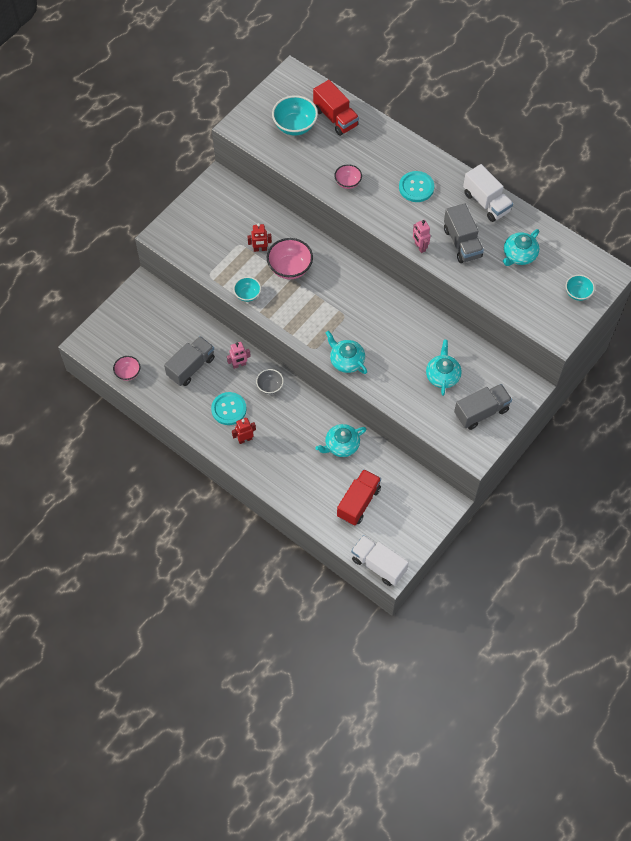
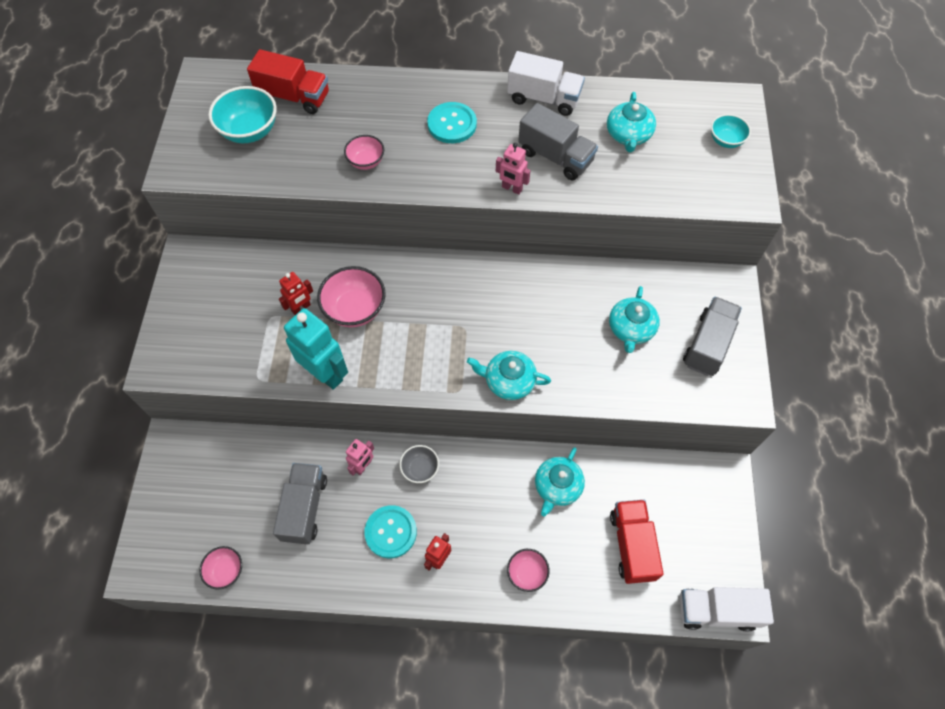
camera: 35 degrees left, 0 degrees up
(247, 294) = (325, 374): turquoise bowl -> turquoise robot
(287, 478) = (527, 573): none -> pink bowl
(442, 375) = (631, 329): turquoise teapot -> turquoise teapot turned 135 degrees counterclockwise

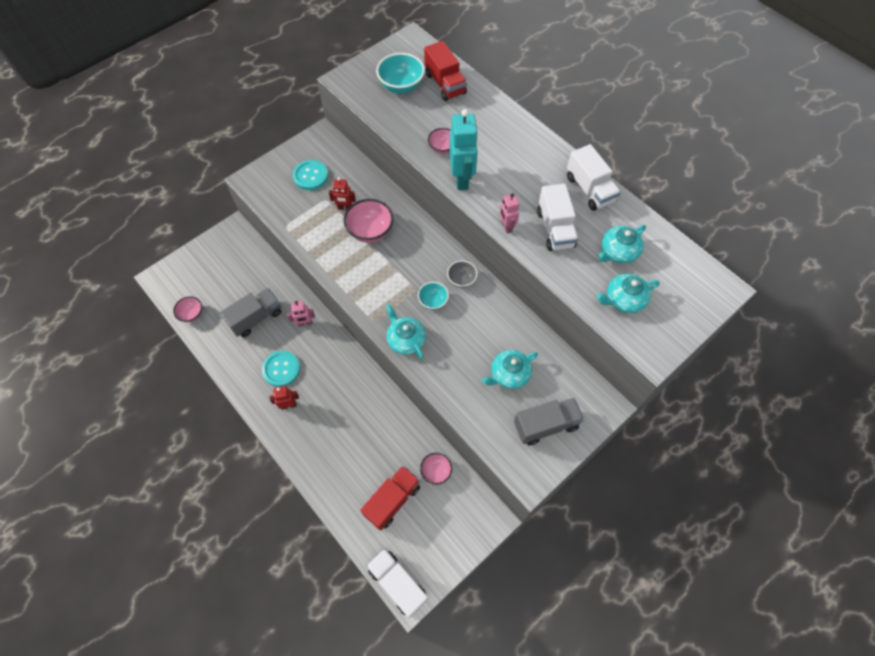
camera: 45 degrees right, 0 degrees up
(325, 374) = (319, 252): turquoise robot -> turquoise robot (462, 179)
(420, 469) = (330, 351): grey bowl -> grey bowl (461, 280)
(452, 124) = (515, 163): turquoise button -> turquoise button (310, 176)
(527, 573) = (322, 457): pink bowl -> pink bowl (436, 471)
(555, 157) = (555, 229): grey truck -> white truck
(557, 486) = (389, 429): turquoise teapot -> turquoise teapot (624, 299)
(725, 141) = (681, 306): turquoise bowl -> turquoise bowl (433, 301)

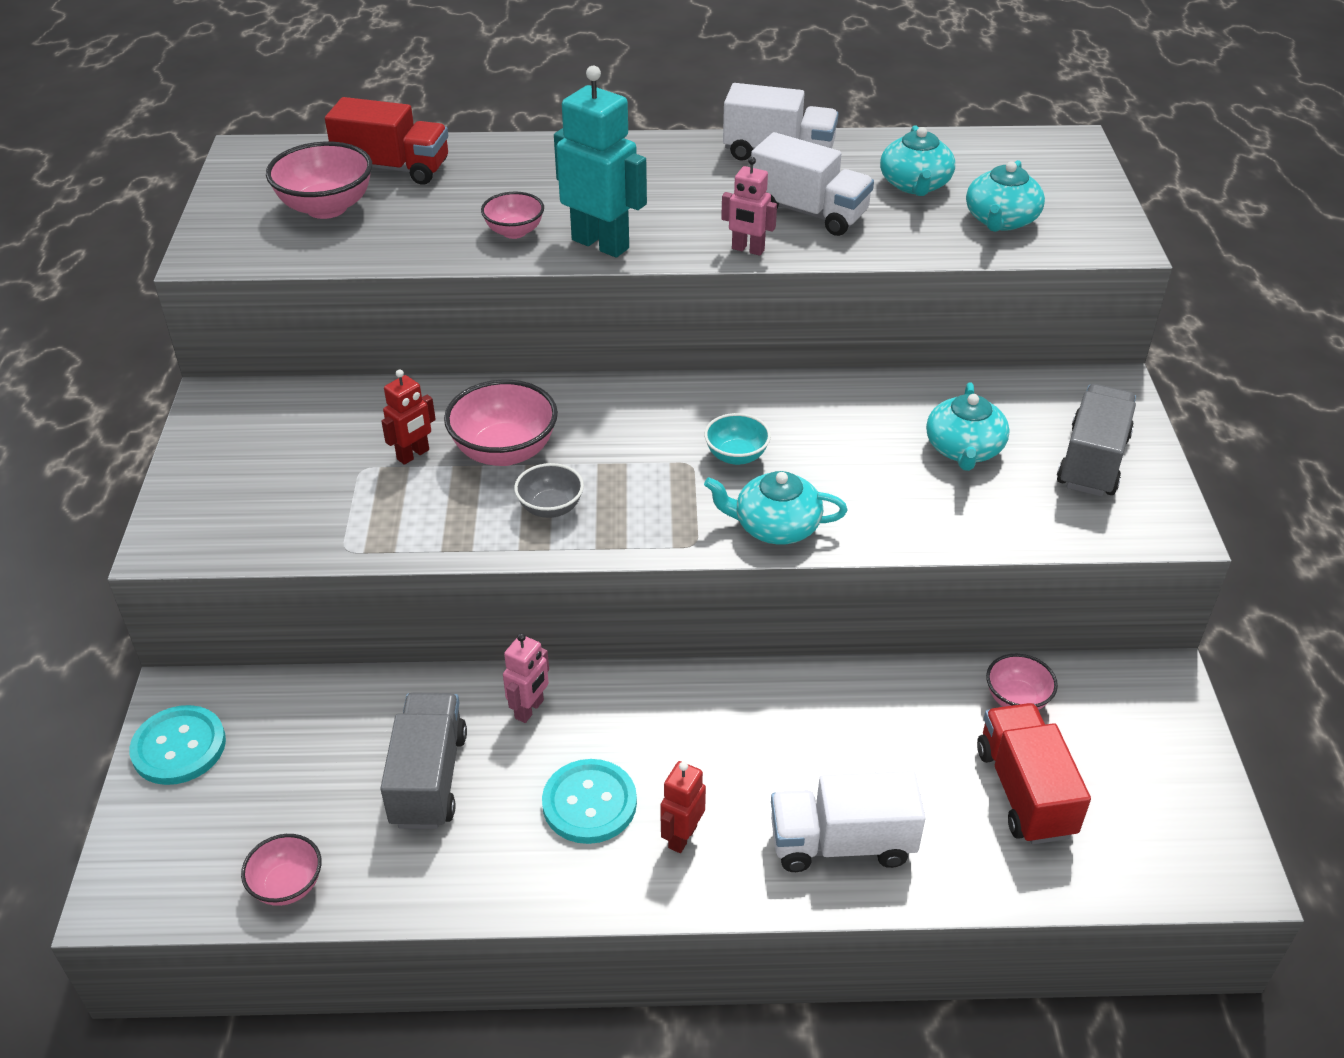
camera: 50 degrees left, 20 degrees down
(310, 176) = (283, 459): turquoise button -> turquoise button (179, 747)
(398, 583) = (1197, 878): white truck -> white truck (841, 843)
(401, 86) = (326, 207): turquoise bowl -> pink bowl
(461, 280) = (732, 404): grey bowl -> grey bowl (550, 508)

